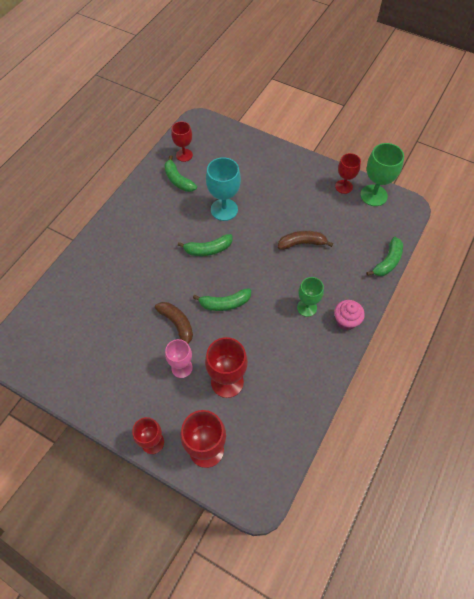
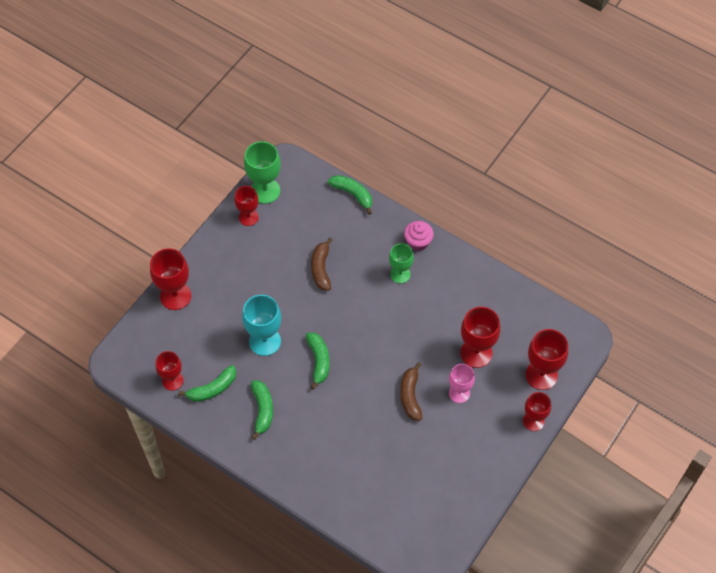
camera: 85 degrees left, 0 degrees up
(177, 324) = (410, 395): brown banana -> brown banana turned 60 degrees counterclockwise
(224, 303) = (389, 349): green banana -> green banana (262, 410)
(259, 148) = (175, 296): none -> red goblet

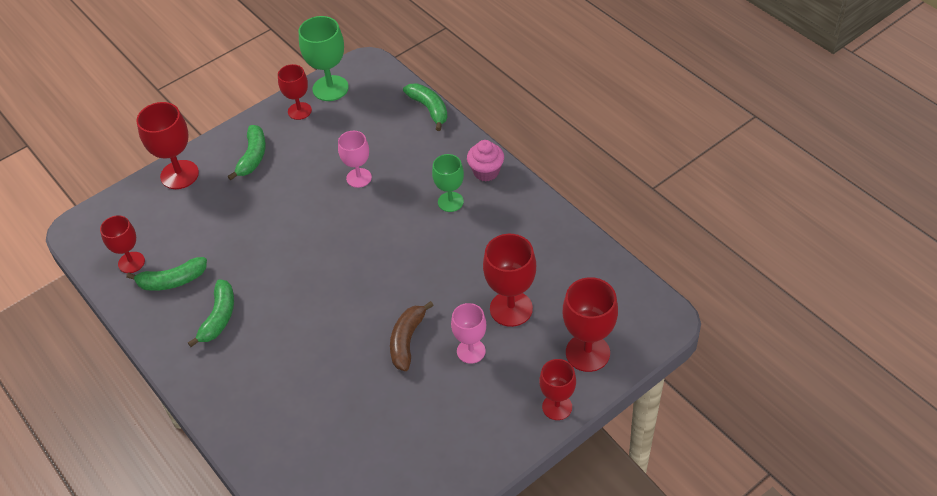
camera: 20 degrees right, 10 degrees down
(265, 341) = (257, 242): turquoise goblet -> none
(319, 361) = (311, 277): green banana -> green banana (253, 157)
(321, 268) = (359, 178): brown banana -> pink goblet

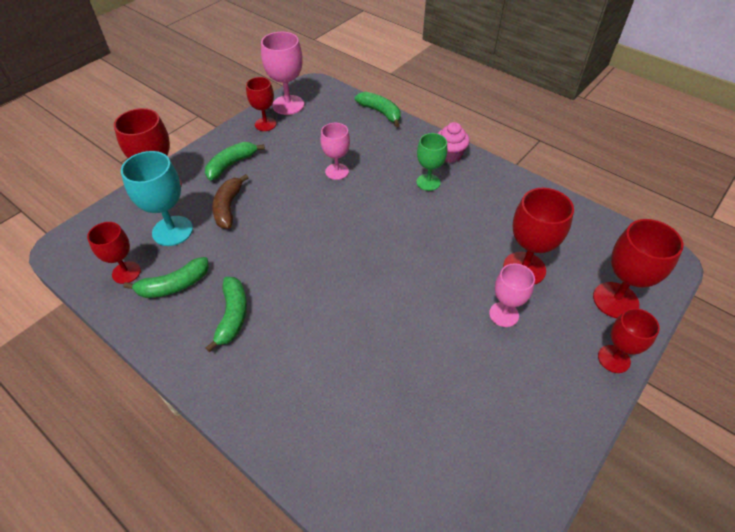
camera: 15 degrees left, 0 degrees up
(180, 225) = (172, 231): none -> turquoise goblet
(253, 157) = (231, 164): green banana -> green banana turned 135 degrees counterclockwise
(330, 88) = (288, 105): green goblet -> pink goblet
(407, 340) = (436, 313): brown banana -> brown banana (228, 207)

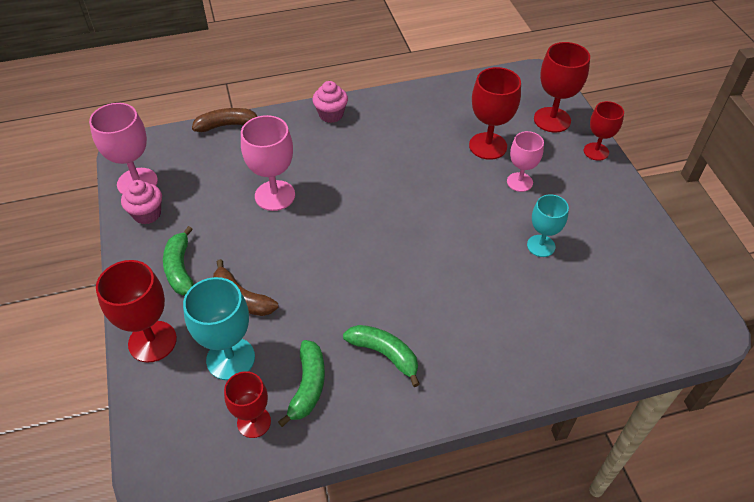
camera: 55 degrees left, 0 degrees up
(265, 124) = (147, 214): red goblet -> pink cupcake
(337, 171) = (275, 195): pink goblet -> pink goblet, size x1.53
(380, 112) = (228, 125): green banana -> brown banana
(428, 182) = (349, 145): green goblet -> none
(439, 370) = (541, 246): none -> turquoise goblet

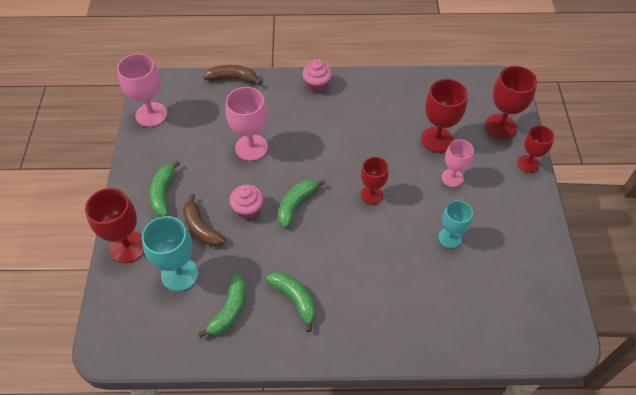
camera: 15 degrees right, 5 degrees up
(147, 214) = (151, 142): pink cupcake -> pink cupcake (248, 210)
(254, 422) = (182, 328): red goblet -> red goblet (371, 195)
(350, 247) = (296, 204): none -> green banana

